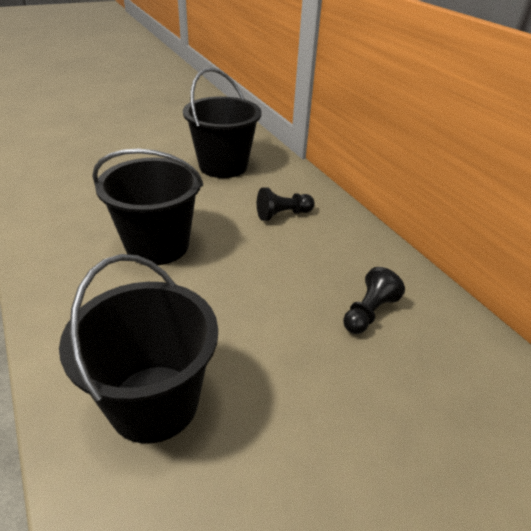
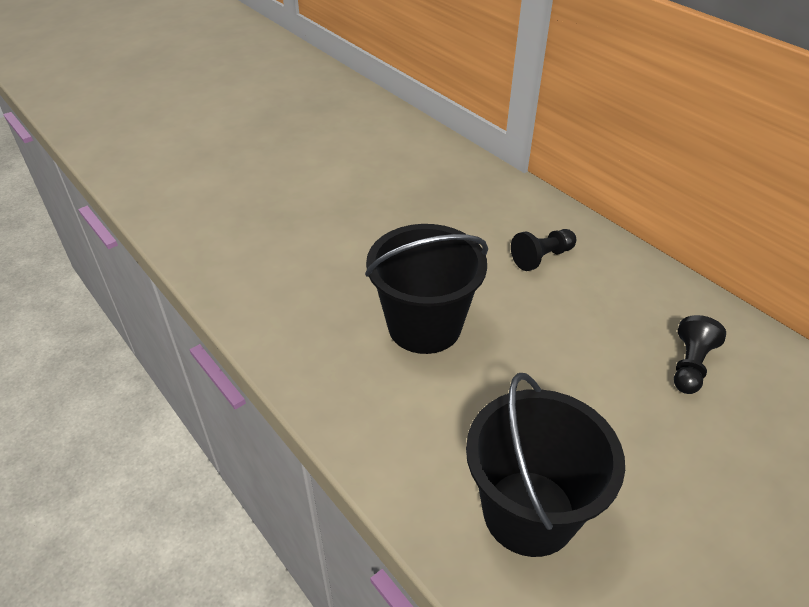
camera: 10 degrees left, 5 degrees up
(223, 166) = (437, 200): black bucket -> none

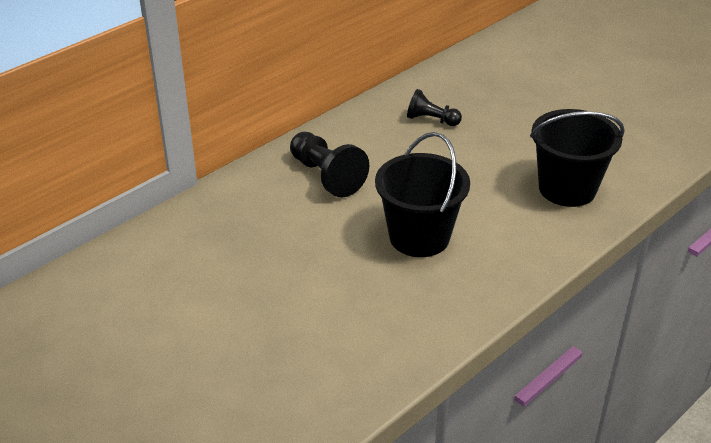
camera: 95 degrees left, 5 degrees down
(542, 257) = (326, 176): black pawn -> black pawn, size x1.61

